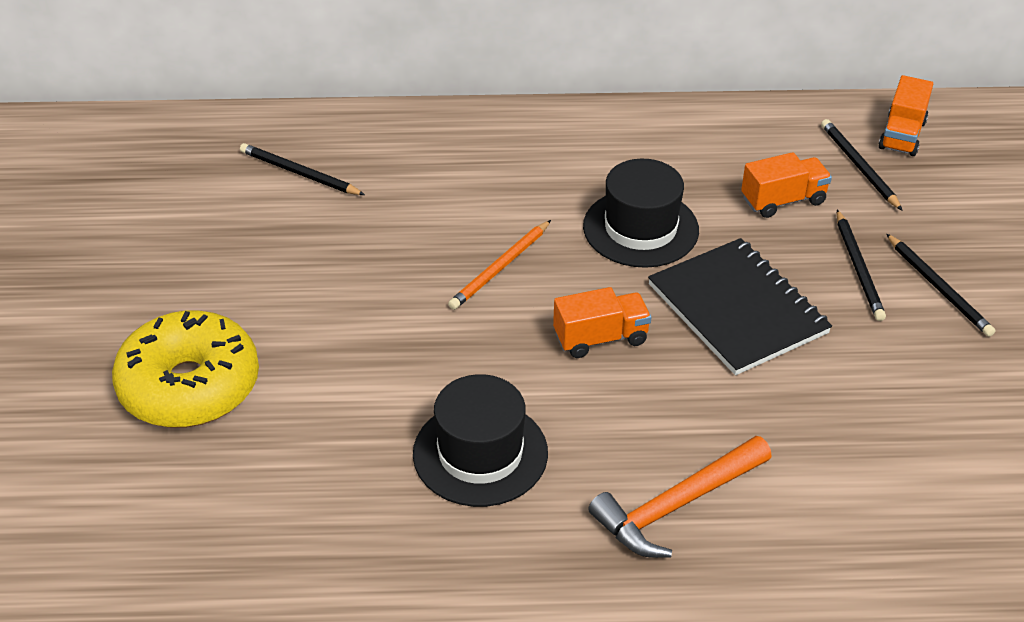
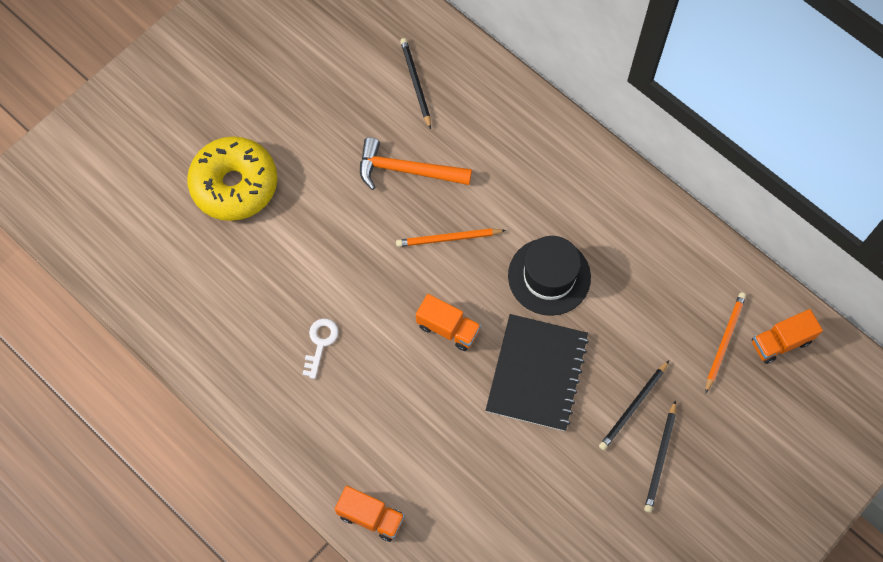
camera: 45 degrees right, 25 degrees up
(480, 453) = (320, 343): black hat -> white key
(676, 505) = (374, 454): orange hammer -> orange hammer (406, 170)
(783, 200) = (649, 326): orange truck -> orange truck (371, 517)
(859, 167) = (724, 341): black pencil -> orange pencil

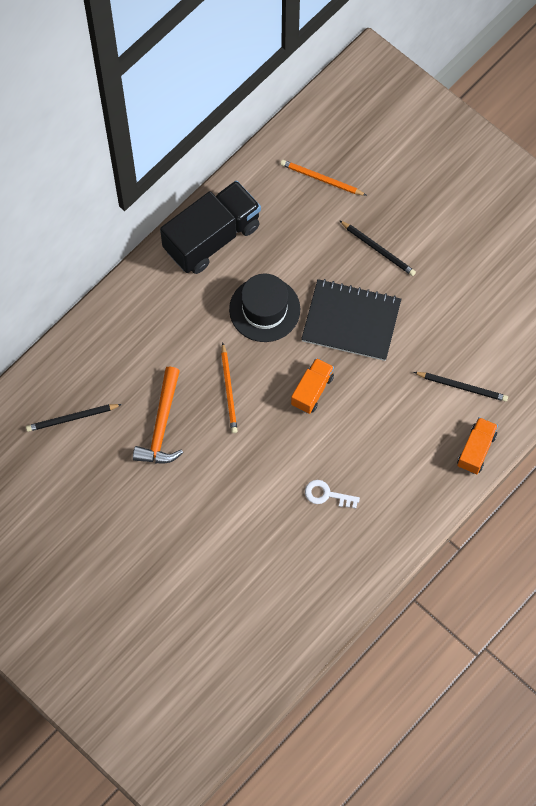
camera: 90 degrees left, 0 degrees up
(234, 185) = (173, 576): yellow donut -> none
(638, 219) = (212, 237): none -> black truck
(660, 458) = (420, 232): black pencil -> black pencil (462, 387)
(781, 342) = (321, 138): orange truck -> none

